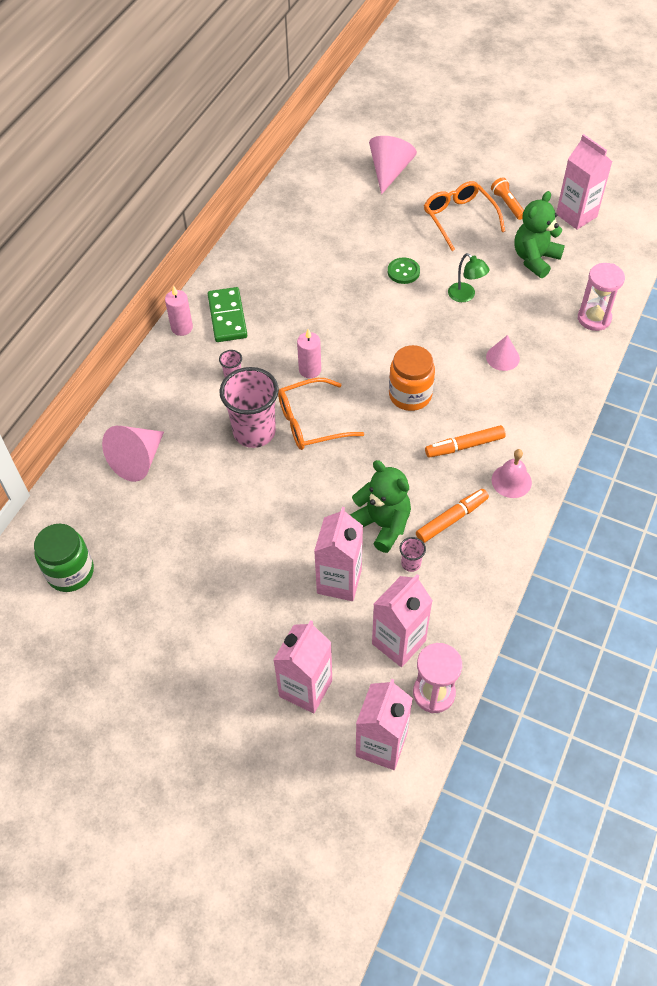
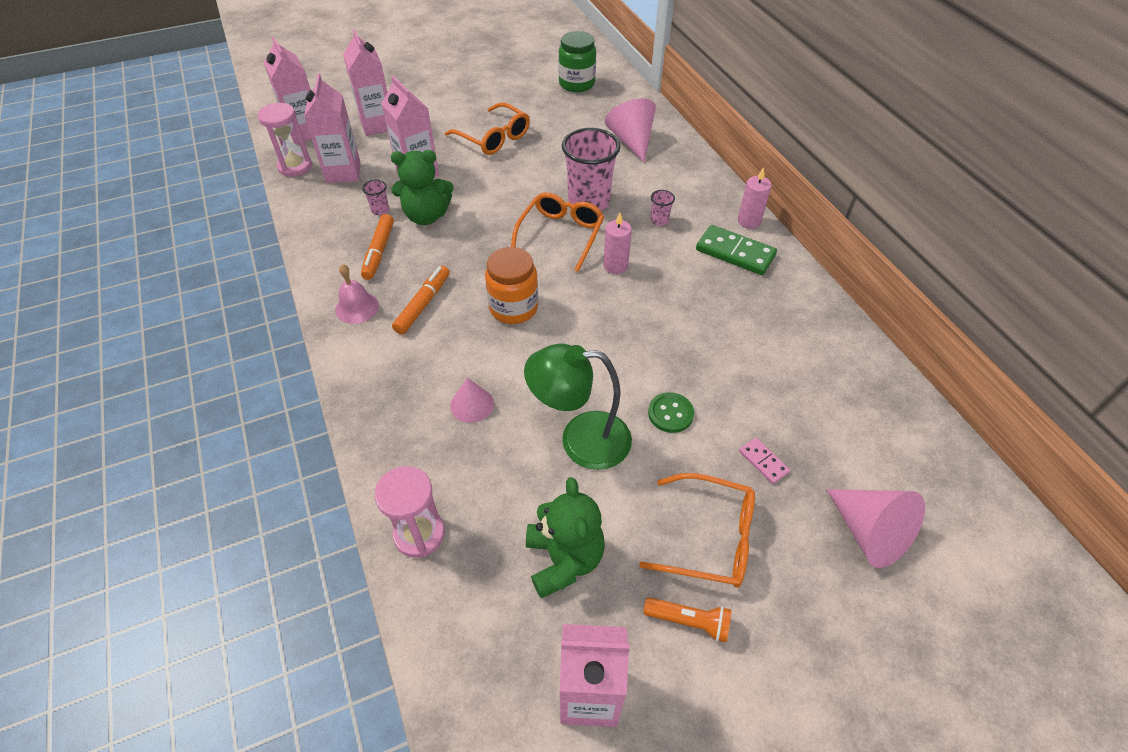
camera: 130 degrees right, 5 degrees down
(230, 567) = (493, 138): none -> orange glasses
(391, 222) = (763, 462): none -> pink domino
(465, 296) = (580, 440): green lamp -> green lamp, size x1.81

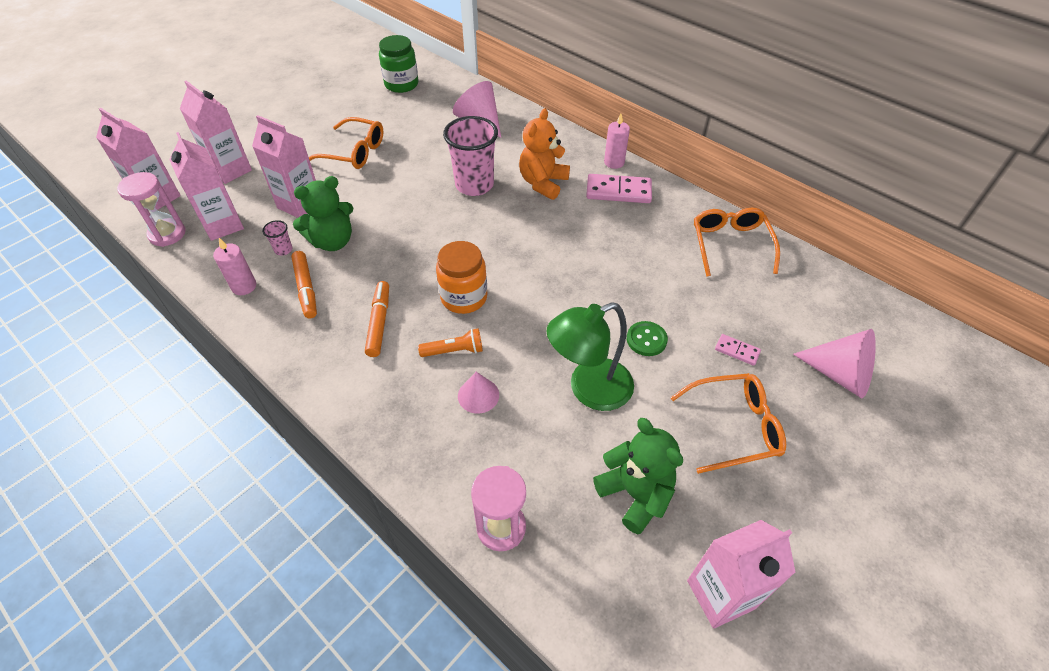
camera: 25 degrees left, 0 degrees up
(357, 307) = (316, 347): pink bell -> none
(560, 235) = (467, 221): orange glasses -> orange glasses (730, 245)
(615, 266) = (529, 232): pink candle -> pink candle (244, 286)
(659, 220) = (543, 183): pink cup -> orange teddy bear
(689, 621) = (758, 499): orange flashlight -> orange flashlight (454, 351)
(735, 252) = (618, 191): green domino -> pink domino

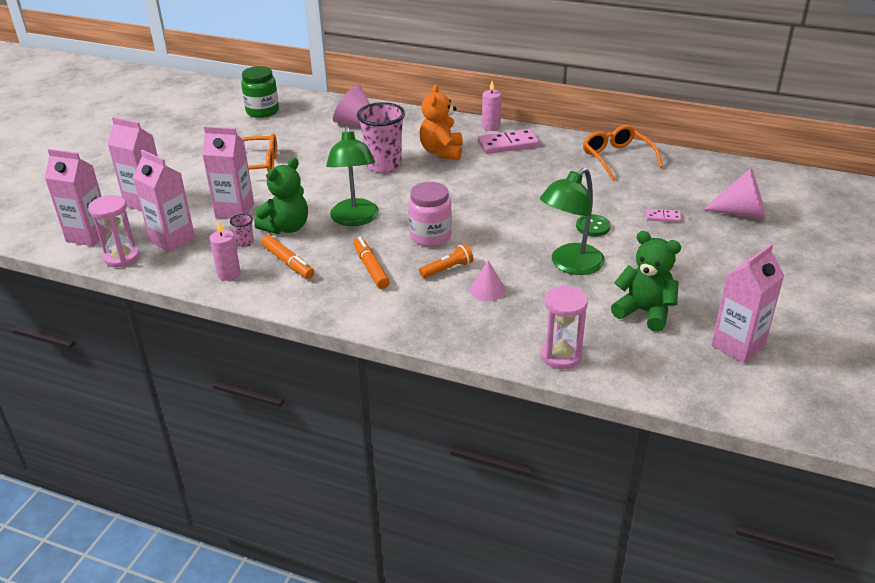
camera: 20 degrees left, 15 degrees down
(403, 250) = (355, 219): none -> green lamp
(464, 297) = (430, 236): orange jar -> pink jar
(734, 427) = (689, 259): orange glasses -> none

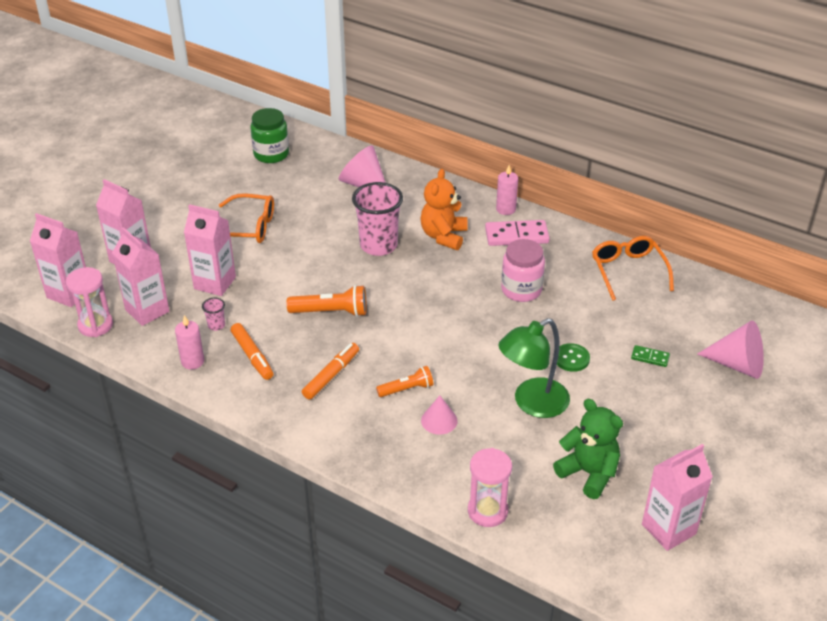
camera: 10 degrees right, 5 degrees up
(286, 227) = (261, 312): green teddy bear -> none
(355, 219) = (331, 312): green lamp -> orange flashlight
(371, 268) = (331, 375): orange marker -> orange marker turned 45 degrees clockwise
(430, 236) = (401, 345): pink jar -> pink jar (521, 290)
(663, 217) = (650, 357): pink domino -> green domino

